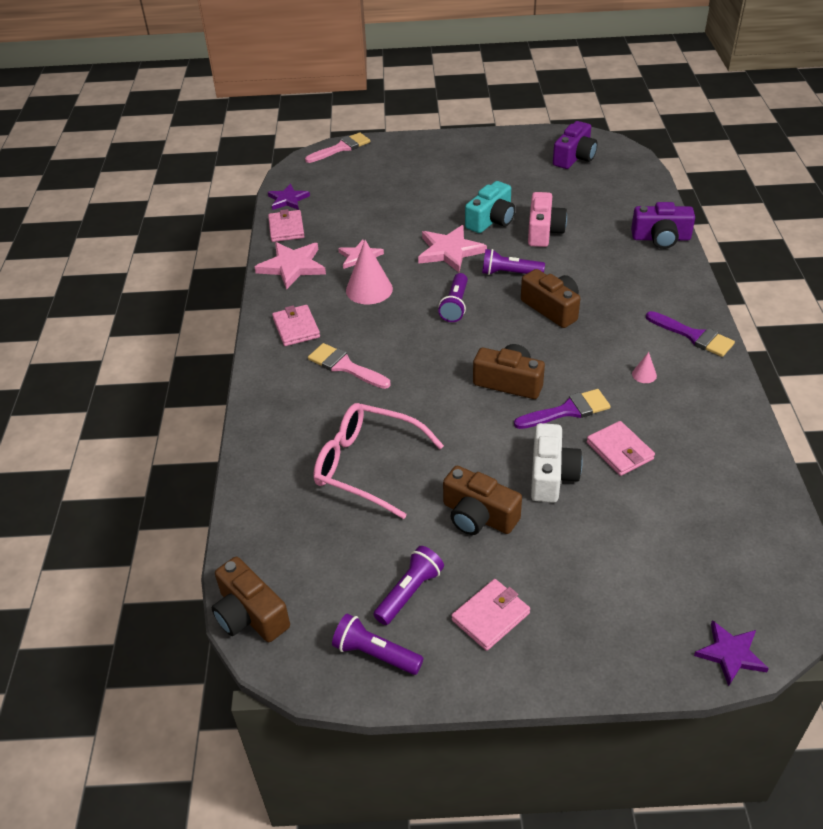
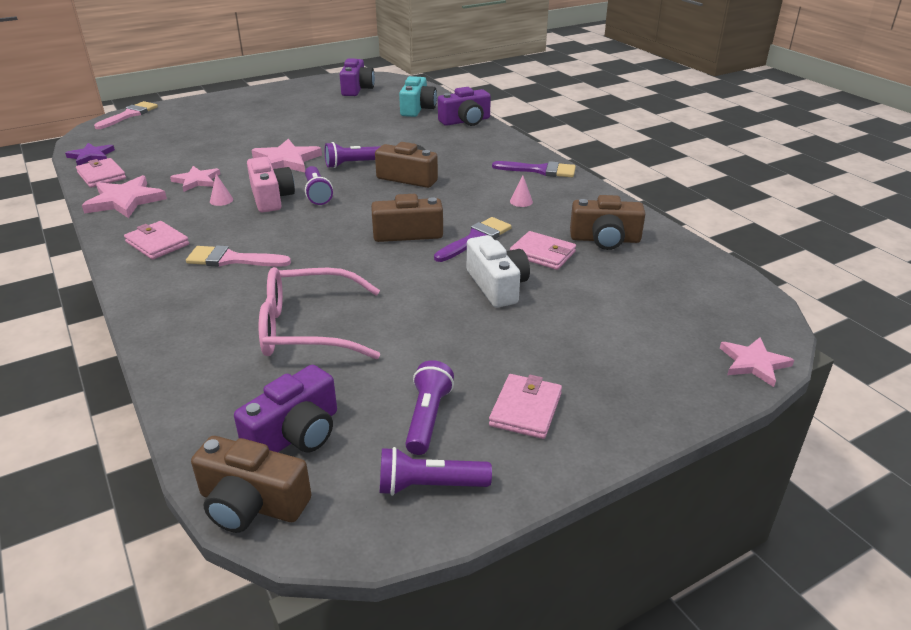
camera: 30 degrees left, 10 degrees down
(307, 567) = (296, 434): none -> purple camera
(369, 289) = (221, 200): pink cone -> pink cone, size x0.46
(478, 516) = (452, 334): brown camera -> brown camera (605, 239)
(491, 220) = (311, 135): turquoise camera -> turquoise camera (417, 109)
(543, 231) = (364, 134): pink camera -> pink camera (271, 198)
(730, 654) = (754, 363): purple star -> pink star

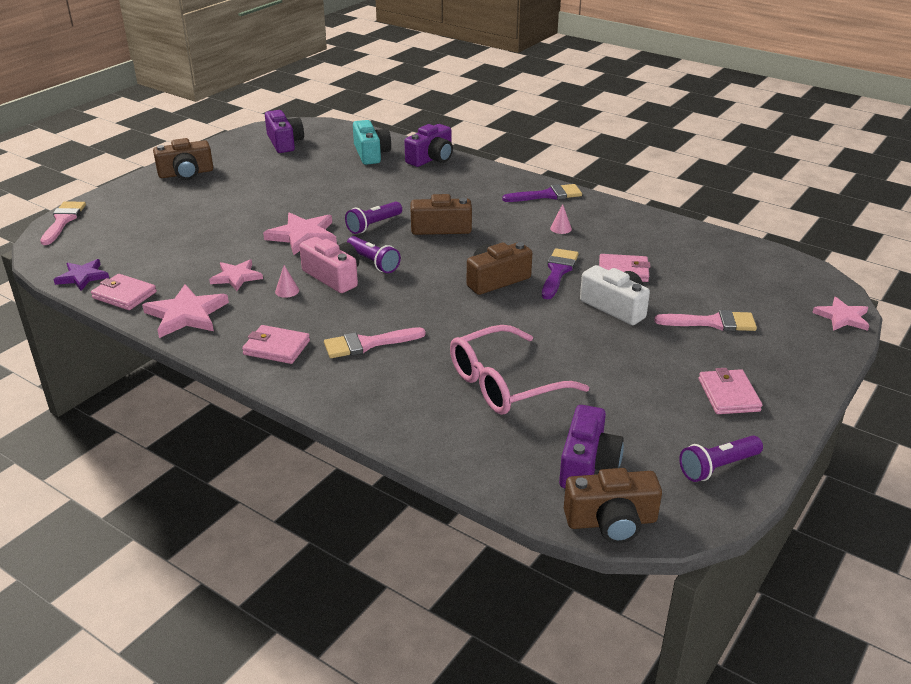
camera: 25 degrees left, 0 degrees up
(427, 418) = (668, 422): purple flashlight -> none
(587, 328) = (712, 322): none -> pink brush
(605, 239) = (658, 247): brown camera -> brown camera (186, 173)

